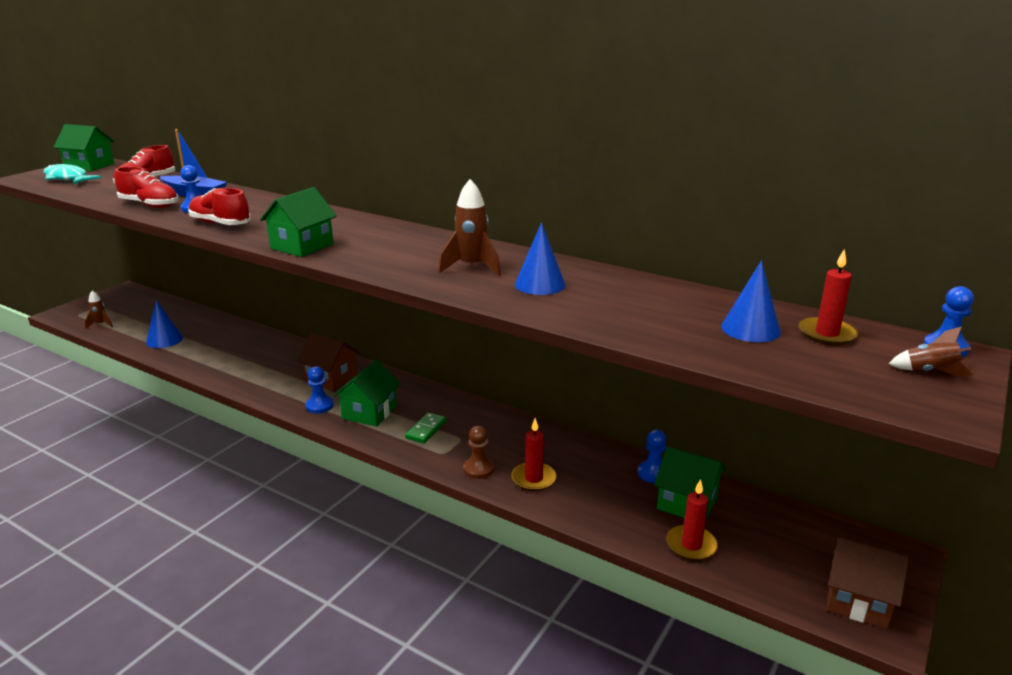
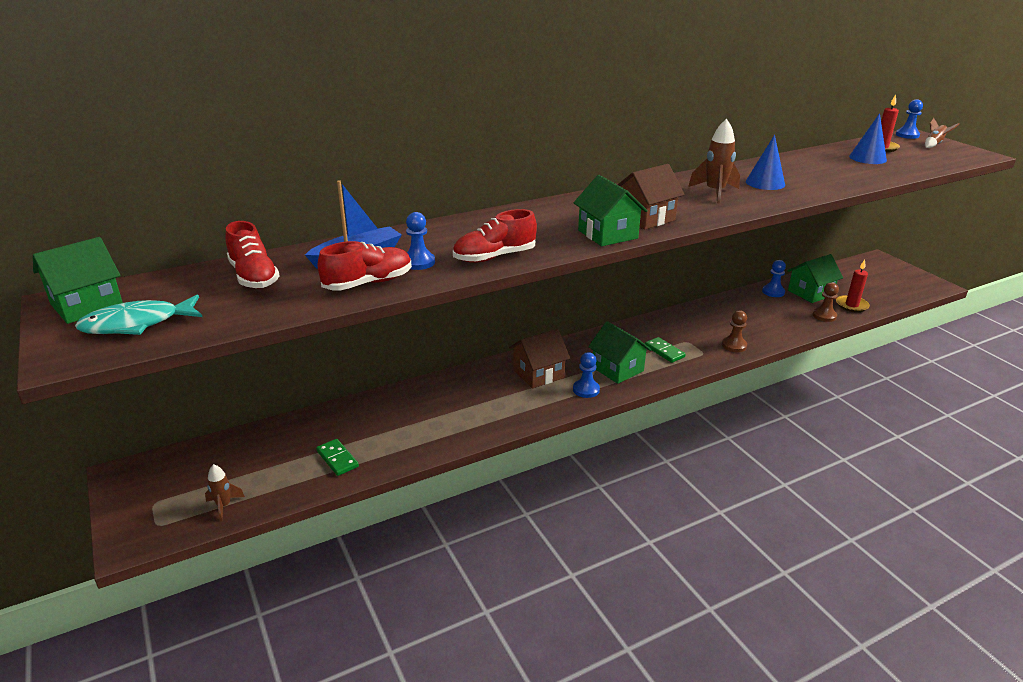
camera: 60 degrees left, 5 degrees up
(164, 340) = (337, 459): blue cone -> green domino
(533, 479) = (758, 330): red candle -> none
(629, 524) = (824, 316): none -> brown pawn
(858, 600) = (912, 282): brown house -> brown house (645, 218)

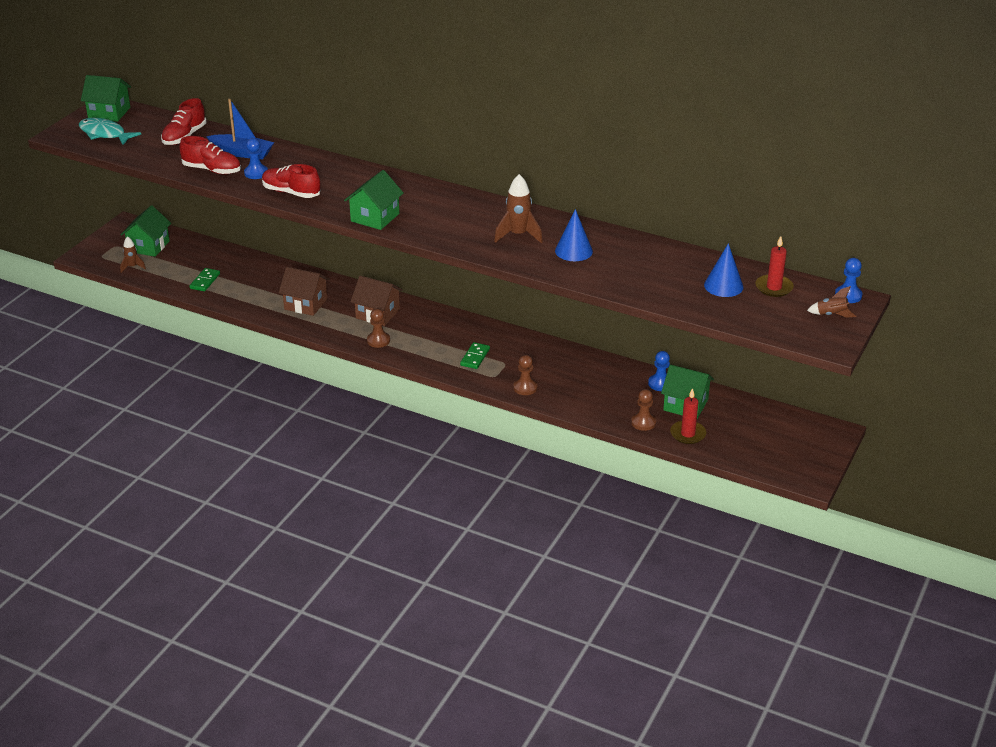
camera: 55 degrees right, 5 degrees up
(586, 390) = (378, 340): blue pawn -> brown pawn
(617, 369) = (423, 344): green house -> green house (148, 246)
(645, 218) = (424, 222): brown house -> brown house (305, 304)

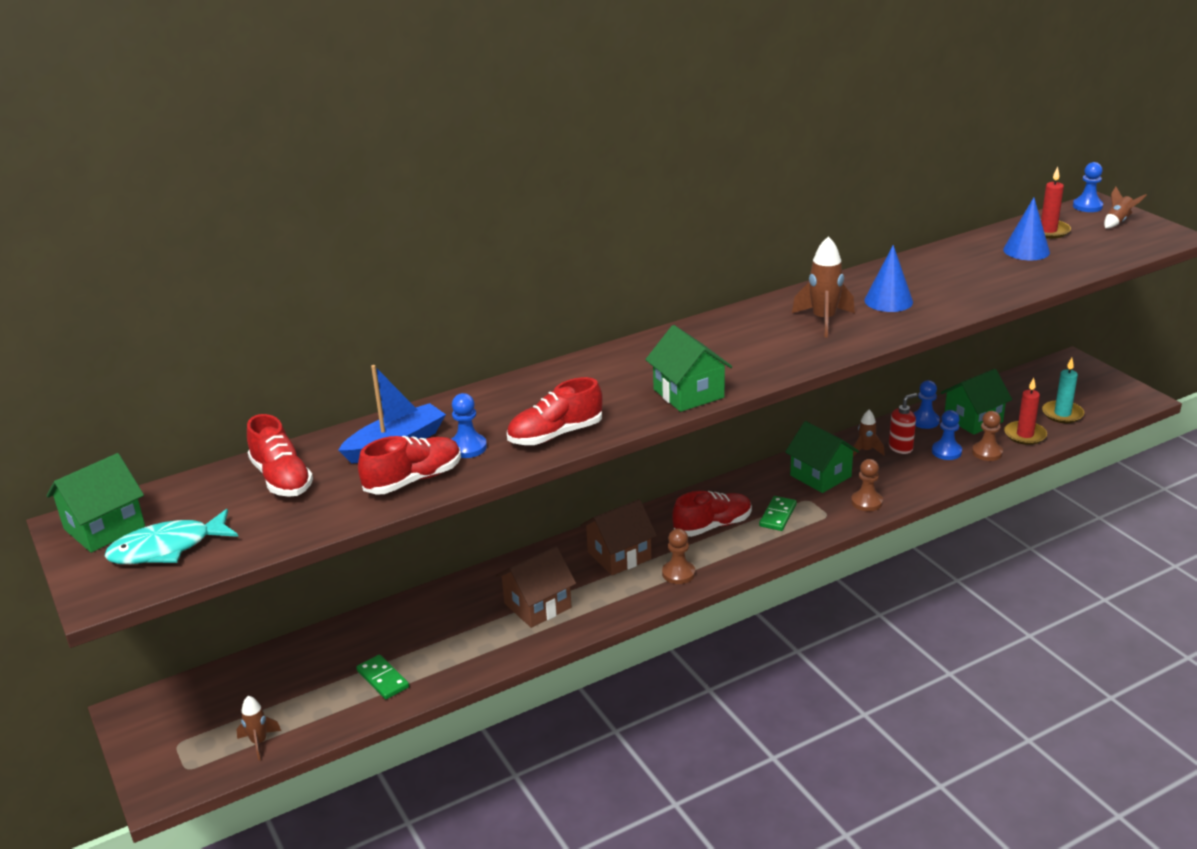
camera: 55 degrees left, 5 degrees down
(148, 246) = (224, 708): green house -> green house (820, 476)
(440, 336) = (712, 526): none -> red shoe
(475, 357) = (778, 515): green domino -> green domino turned 60 degrees clockwise
(591, 369) = (865, 451): none -> brown rocket
(610, 383) = (901, 448): none -> red soap dispenser
(626, 404) = (946, 451): none -> blue pawn
(740, 445) = (1062, 414): none -> turquoise candle

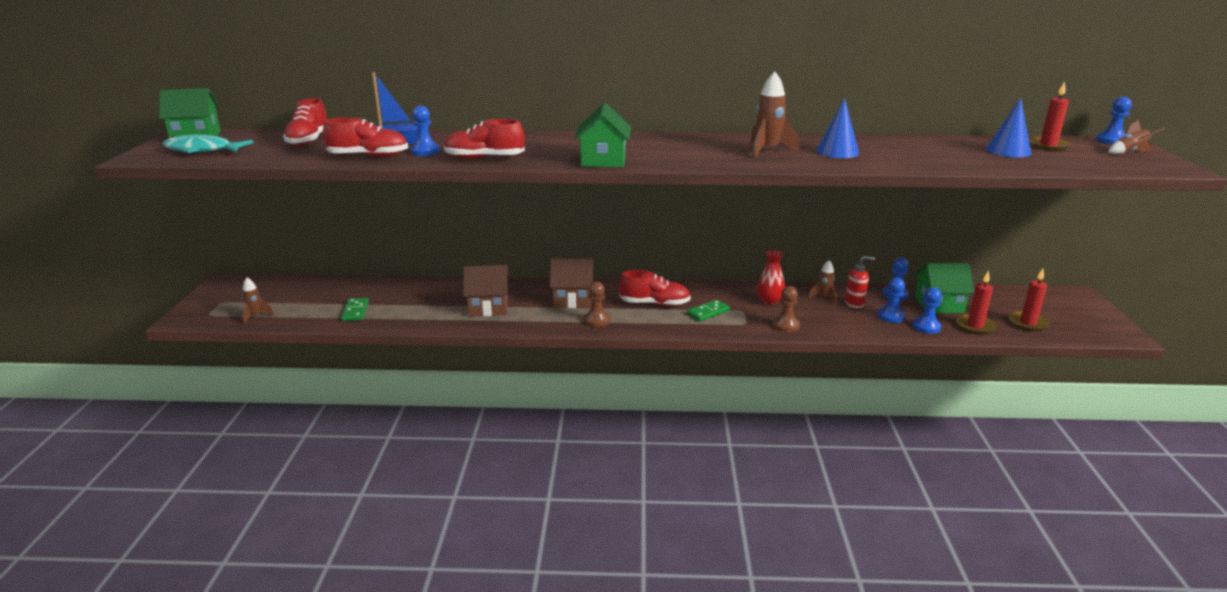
camera: 30 degrees right, 5 degrees down
(820, 476) = (769, 301): green house -> red vase
(987, 452) = (926, 327): brown pawn -> blue pawn
(1062, 414) = (1028, 323): turquoise candle -> red candle

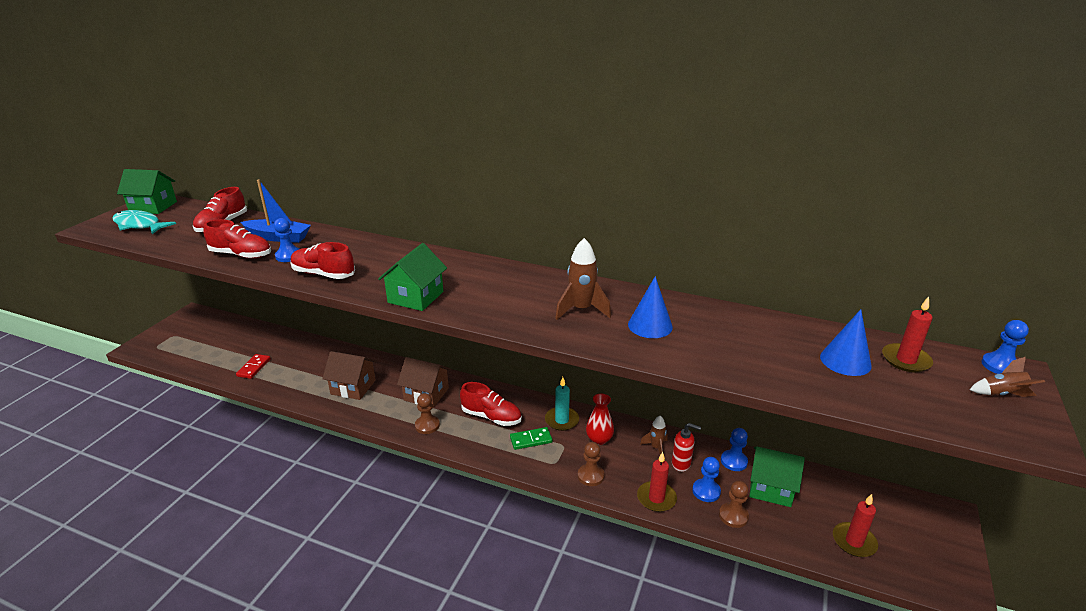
camera: 20 degrees right, 5 degrees up
(256, 316) = (184, 356): brown rocket -> none
(355, 311) = (254, 367): green domino -> red domino
(723, 295) = (562, 420): none -> turquoise candle
(926, 327) = (733, 516): blue pawn -> brown pawn
(975, 326) = (788, 529): red candle -> red candle (656, 498)

